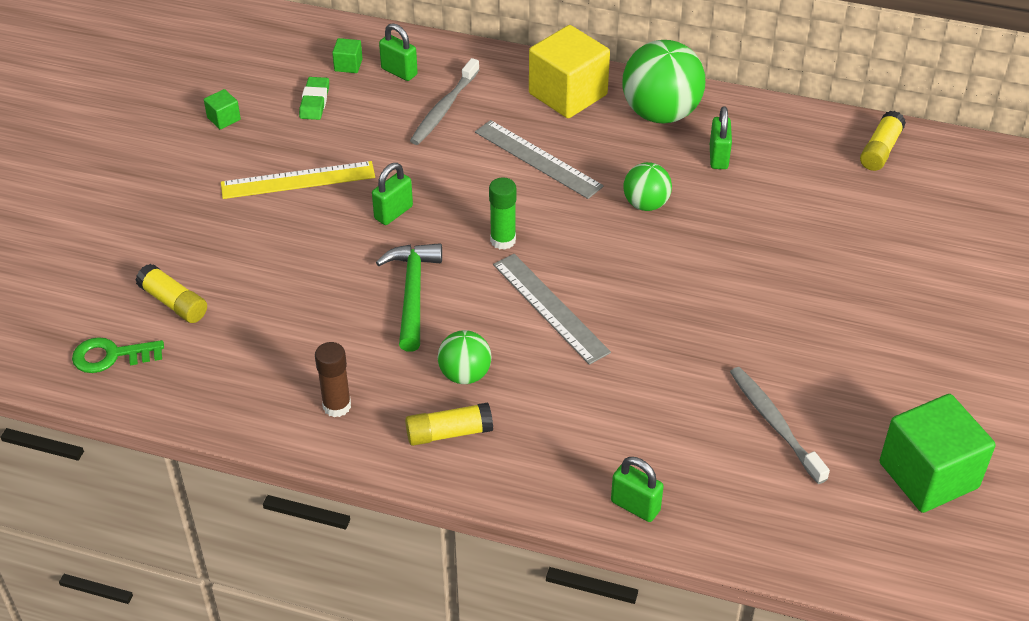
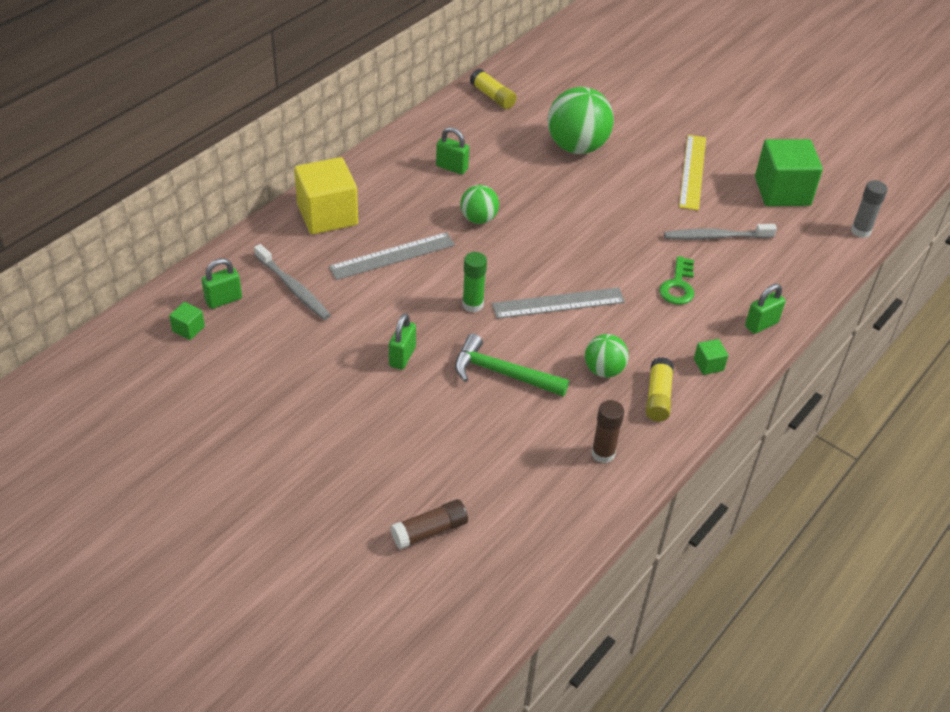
camera: 70 degrees left, 0 degrees up
(111, 356) = (473, 593): green key -> green key (678, 286)
(174, 303) = (430, 531): yellow glue stick -> brown glue stick
(224, 119) = (200, 434): green cube -> green cube (708, 365)
(298, 180) = (322, 405): yellow ruler -> yellow ruler (693, 172)
(314, 101) = (223, 365): green eraser -> none
(393, 212) = (402, 357): green padlock -> green padlock turned 45 degrees clockwise
(660, 113) = (385, 177): green ball -> green ball (577, 147)
(911, 584) = (860, 231): none -> grey glue stick

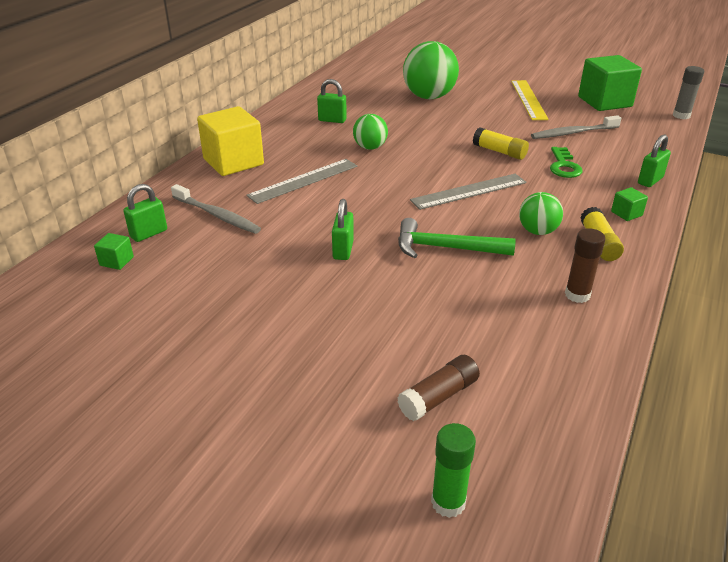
camera: 10 degrees left, 10 degrees down
(472, 304) = (392, 203): green glue stick -> green glue stick (448, 502)
(492, 96) = (346, 78): yellow glue stick -> yellow glue stick (499, 152)

